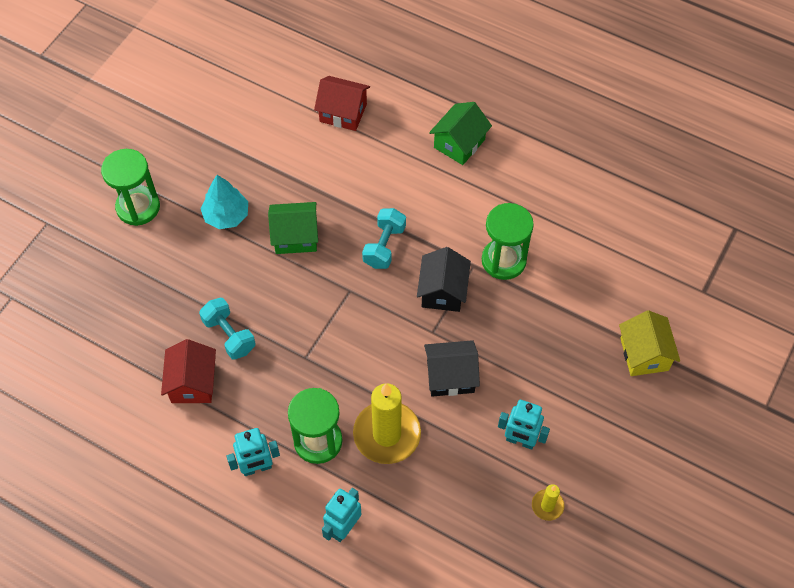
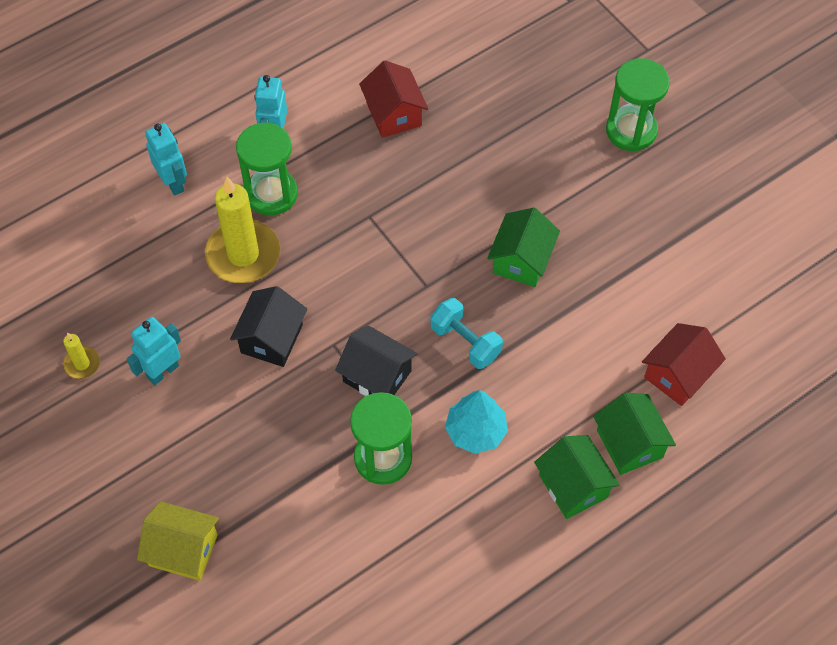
camera: 115 degrees right, 0 degrees up
(192, 383) = (394, 114): red house -> red house turned 45 degrees clockwise
(226, 215) = (581, 205): turquoise tree -> turquoise tree (476, 431)
(229, 335) = (430, 160): turquoise dumbbell -> none
(410, 123) = (629, 443): none -> green house

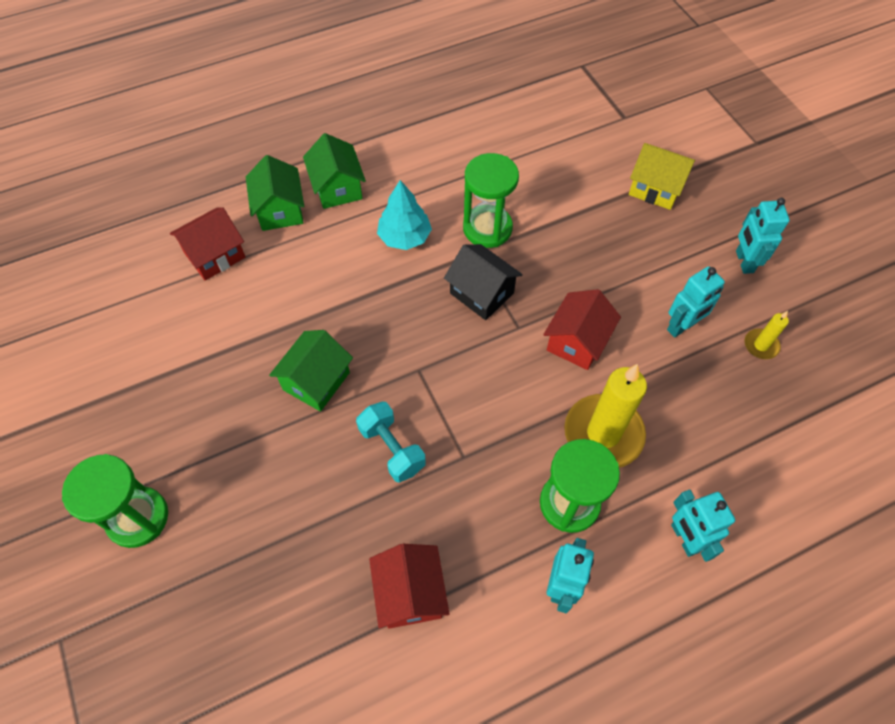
camera: 170 degrees left, 0 degrees up
(86, 461) = (744, 261): none -> turquoise robot
(271, 339) = (577, 341): black house -> red house
(465, 342) = (394, 311): turquoise dumbbell -> turquoise dumbbell (392, 449)

